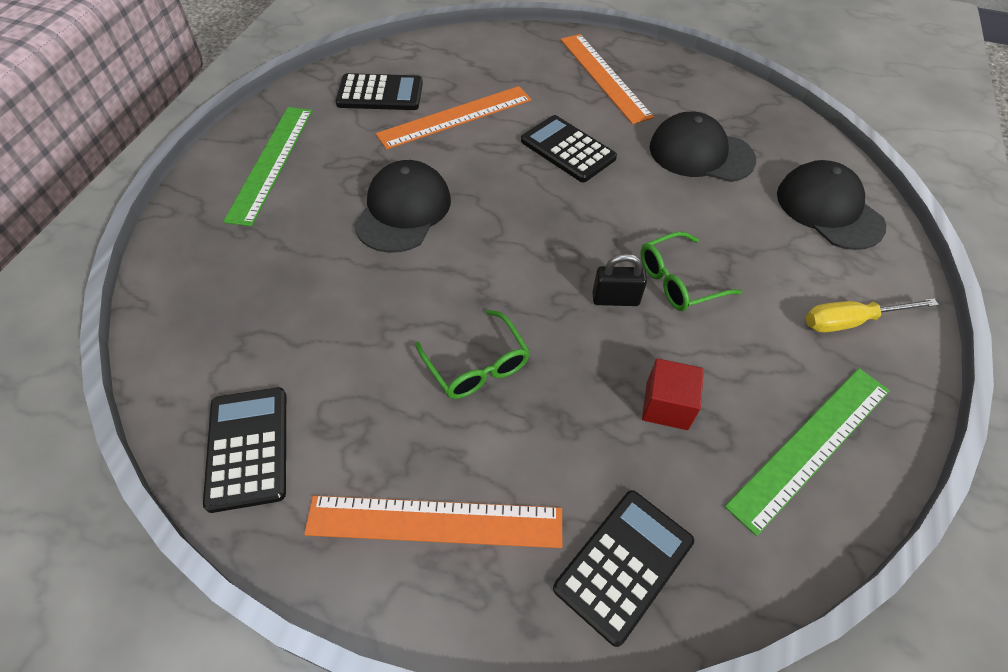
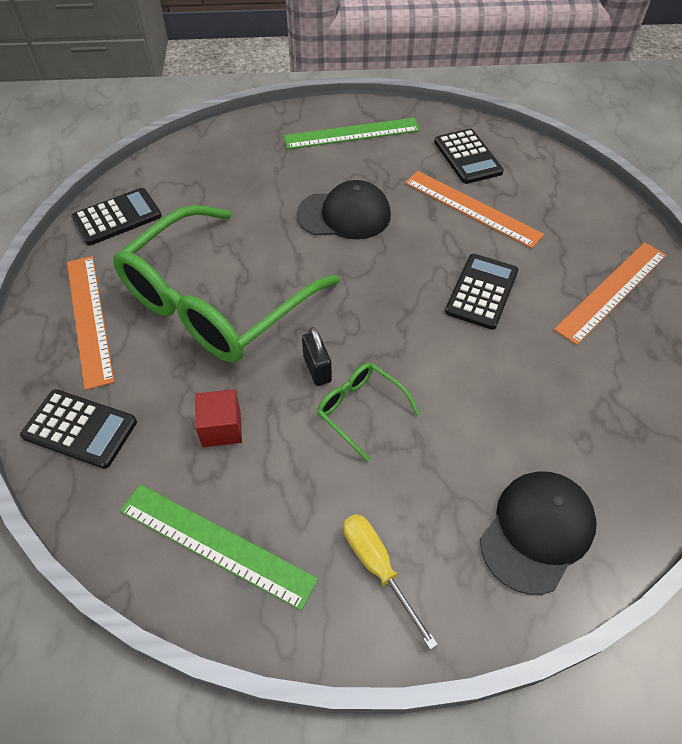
camera: 70 degrees right, 0 degrees up
(477, 365) = (216, 302): green glasses -> green glasses, size x2.42
(700, 153) = (549, 396): black cap -> none

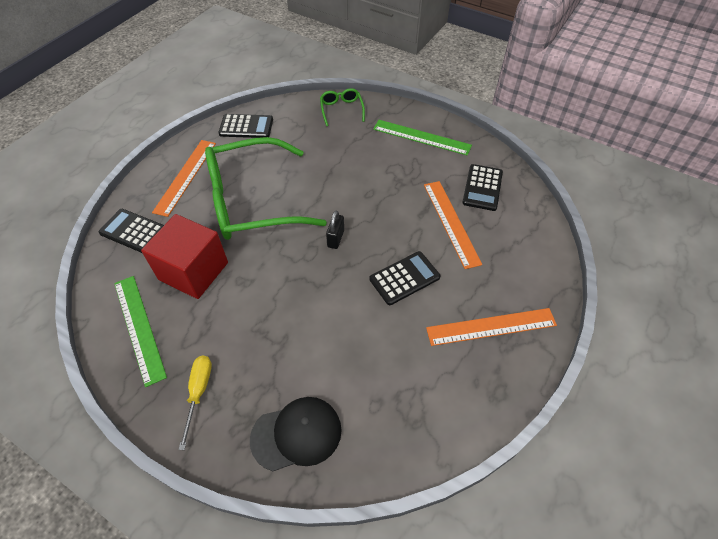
camera: 35 degrees right, 0 degrees up
(80, 428) = (133, 231): black calculator -> black calculator turned 150 degrees clockwise
(221, 428) = (193, 271): red cube -> red cube, size x2.04
(317, 369) = (268, 268): black padlock -> black padlock (335, 238)
(344, 215) = (368, 187): black cap -> none
(360, 410) = (268, 305): green glasses -> green glasses (341, 110)

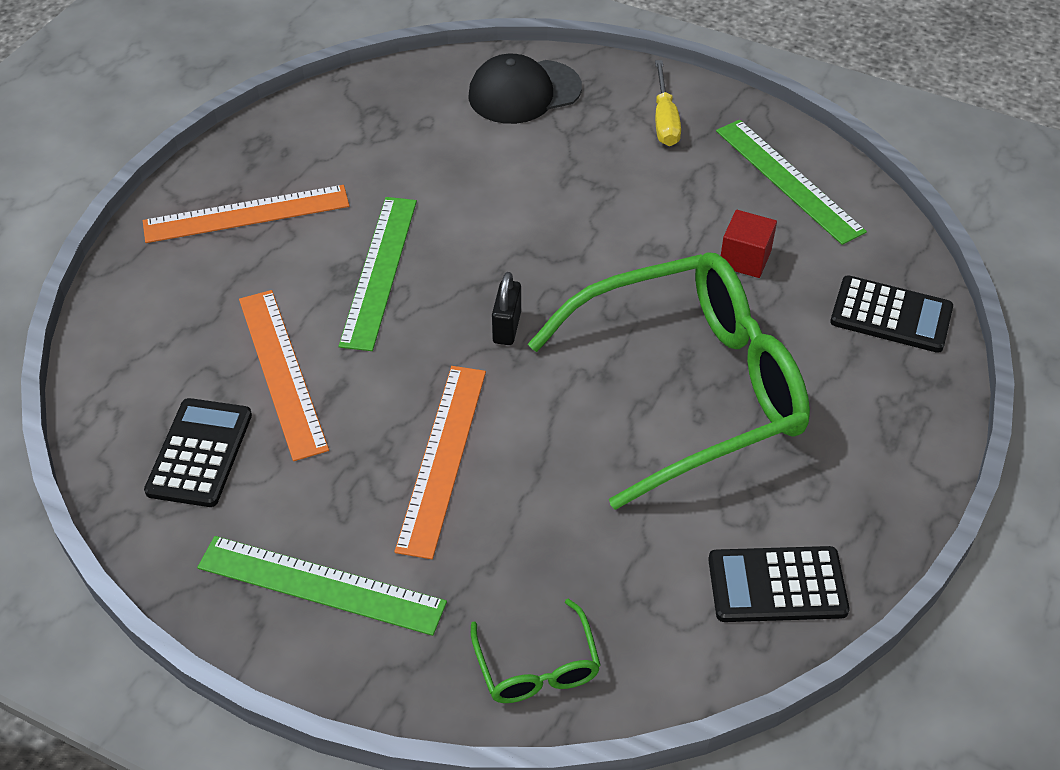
camera: 175 degrees right, 5 degrees down
(185, 176) = (856, 435): orange ruler -> orange ruler (442, 458)
(193, 271) = (745, 259): red cube -> red cube, size x0.49
(404, 278) = (379, 271): black calculator -> green ruler

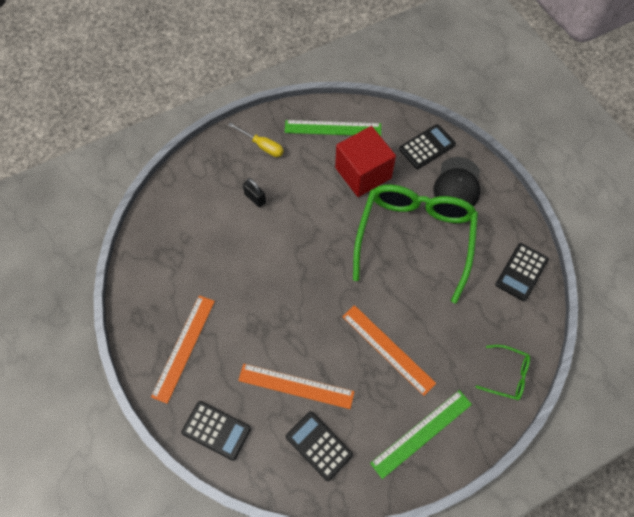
camera: 55 degrees left, 15 degrees up
(141, 317) = (216, 430): none -> black calculator
(379, 271) = (265, 312): green ruler -> none
(507, 327) = (335, 282): black padlock -> black padlock (255, 198)
(524, 92) = (199, 186): black cap -> black cap (457, 184)
(745, 259) = (363, 173): red cube -> red cube, size x2.04

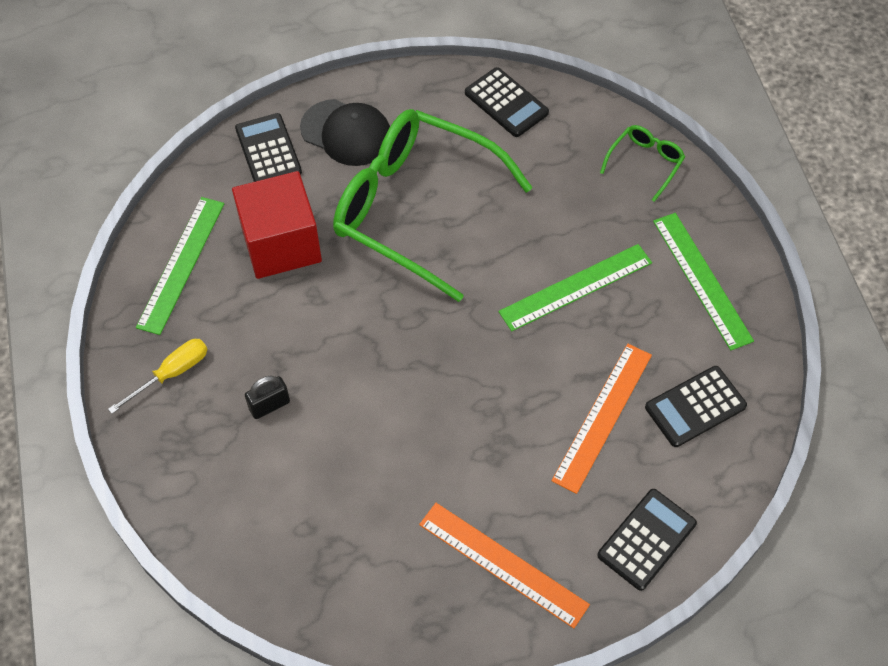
camera: 75 degrees left, 5 degrees down
(388, 349) = (576, 287): orange ruler -> green ruler

